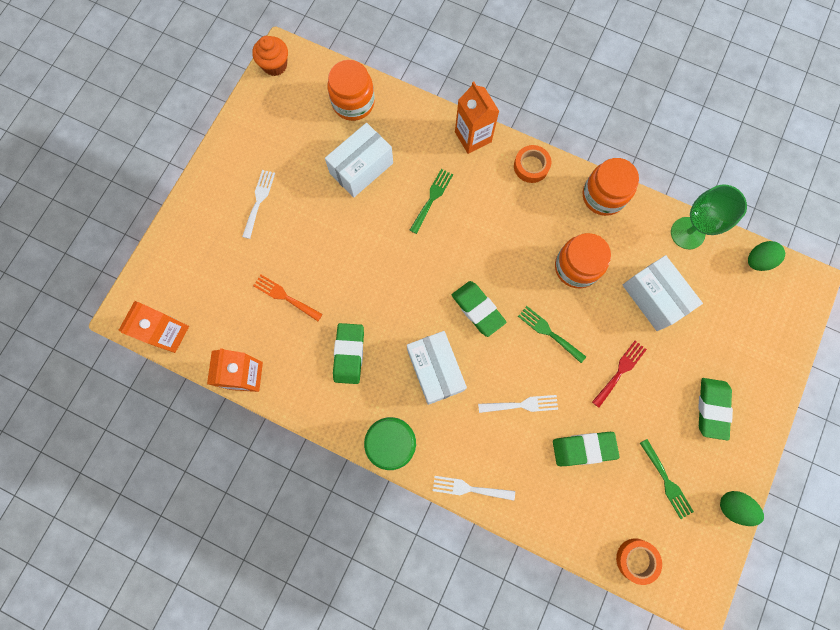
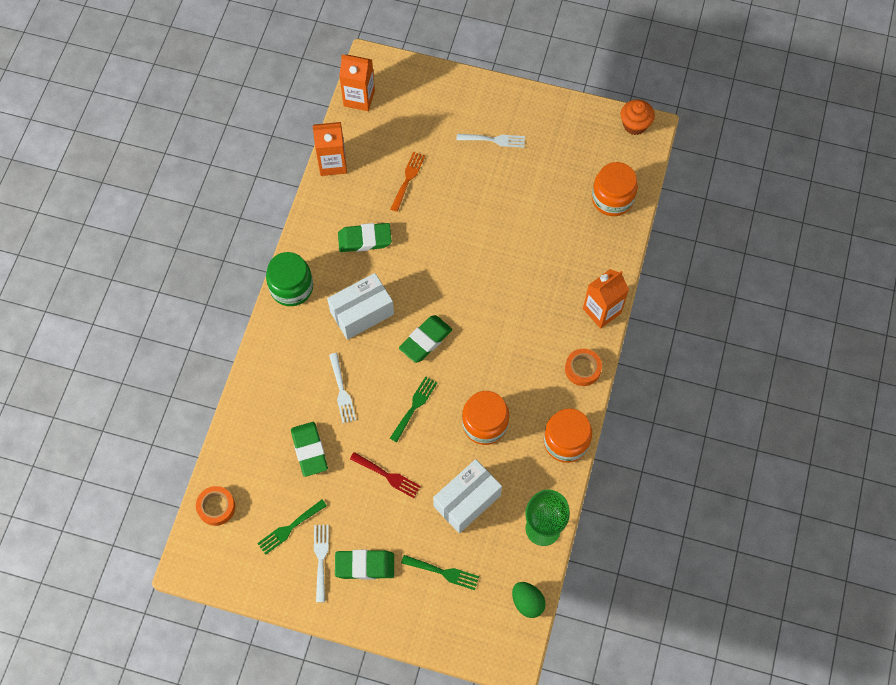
camera: 80 degrees right, 10 degrees down
(361, 168) = (545, 218): white box -> none
(432, 198) = (528, 284): green fork -> green fork (443, 572)
(469, 488) = (261, 357): white fork -> white fork (321, 559)
(733, 507) = (274, 592): green egg -> none

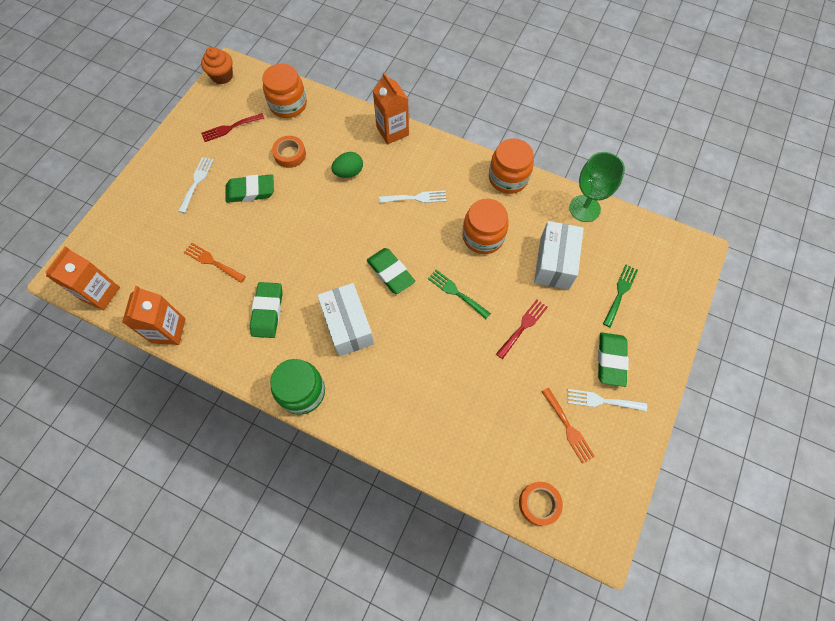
camera: 80 degrees left, 0 degrees up
(289, 528) = (568, 428): green fork -> orange fork
(309, 450) = (487, 397): green eraser -> green eraser (250, 191)
(342, 391) = (429, 357): white fork -> white fork (416, 198)
(467, 501) = (554, 263): white box -> white box turned 45 degrees clockwise
(527, 602) = (649, 231): green egg -> green egg (348, 172)
(567, 151) = (230, 128): none -> red fork
(582, 369) = (443, 154): orange tape -> orange tape (290, 154)

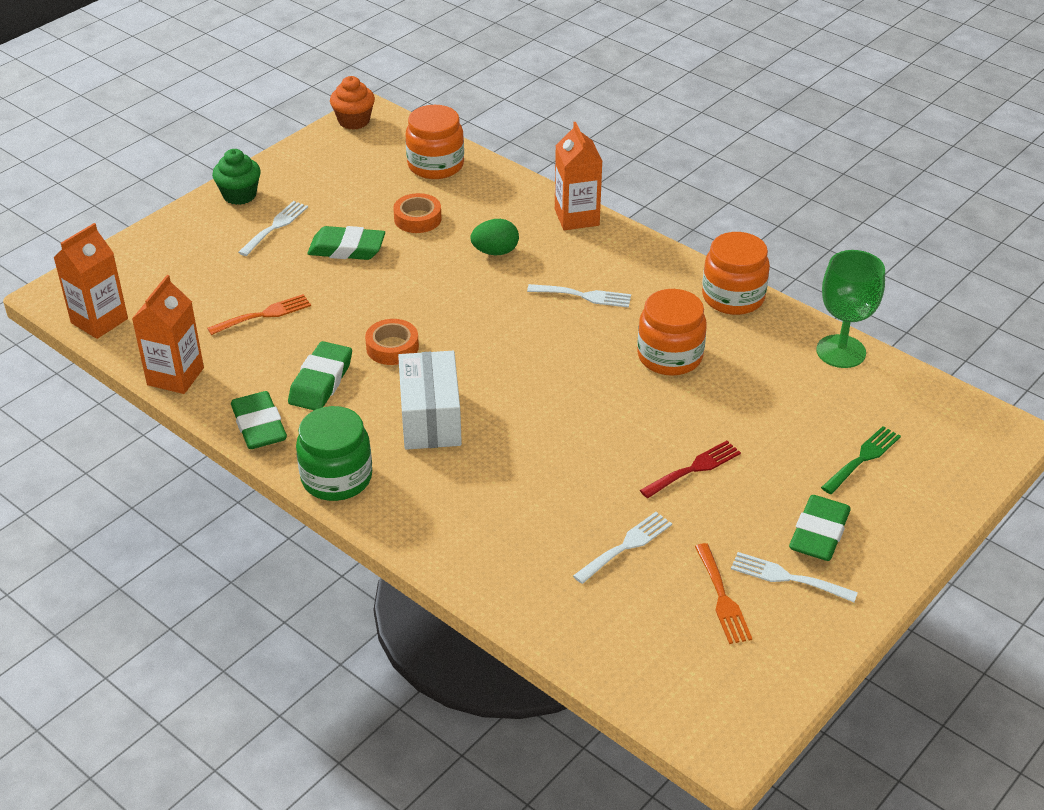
camera: 15 degrees right, 25 degrees down
(164, 159) = (239, 195): none -> green cupcake
(212, 262) = (264, 314): orange fork -> orange fork turned 105 degrees clockwise
(230, 128) = (344, 177): red fork -> none
(390, 273) = (515, 372): green eraser -> green eraser (259, 426)
(456, 293) = (605, 411): green fork -> none
(499, 401) = (626, 546): none -> white fork
(539, 503) = (644, 676): orange tape -> orange tape (392, 347)
(554, 263) = (770, 405): white box -> none

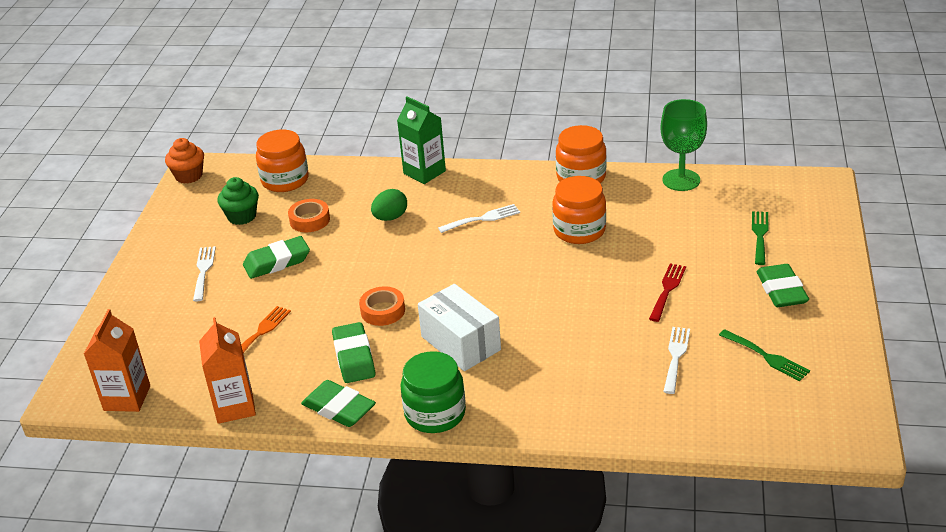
camera: 30 degrees left, 5 degrees down
(239, 195) = (150, 262): green cupcake -> green cupcake (242, 216)
(576, 217) = (424, 172): orange carton -> green carton
(722, 598) = (766, 357): orange fork -> green fork
(787, 577) = (791, 325): white fork -> none

